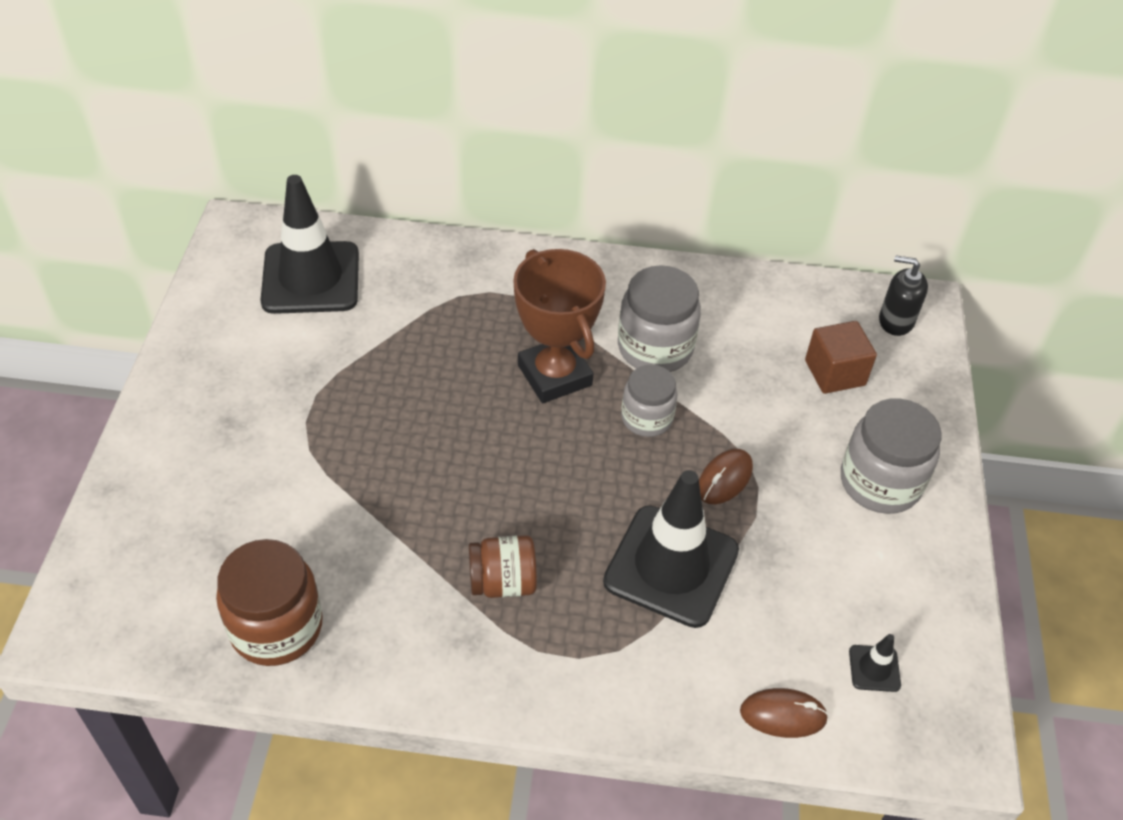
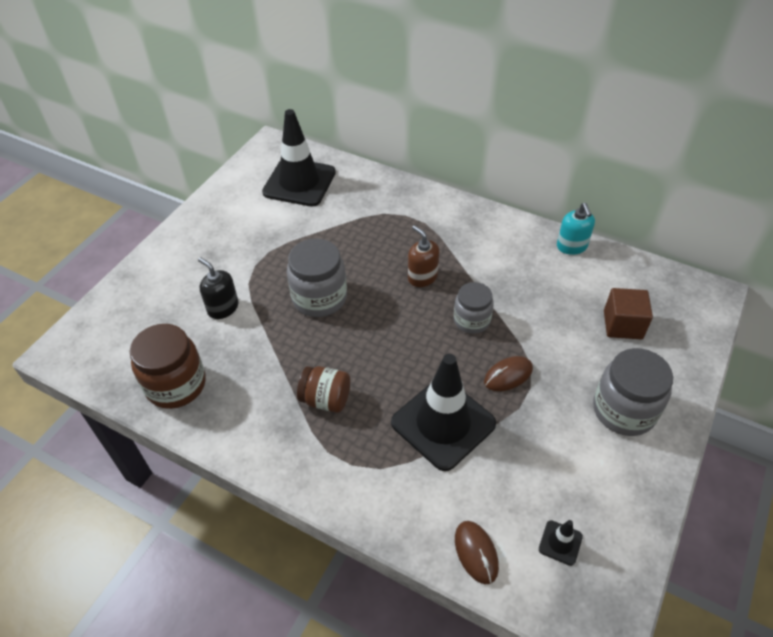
camera: 25 degrees right, 0 degrees up
(554, 375) = (422, 277): brown trophy -> brown soap dispenser
(655, 348) = (499, 276): grey jar -> grey jar (319, 298)
(730, 283) = (571, 246): none -> turquoise soap dispenser
(783, 715) = (476, 553): brown mouse -> brown mouse turned 45 degrees clockwise
(896, 321) = (686, 300): black soap dispenser -> black soap dispenser (223, 308)

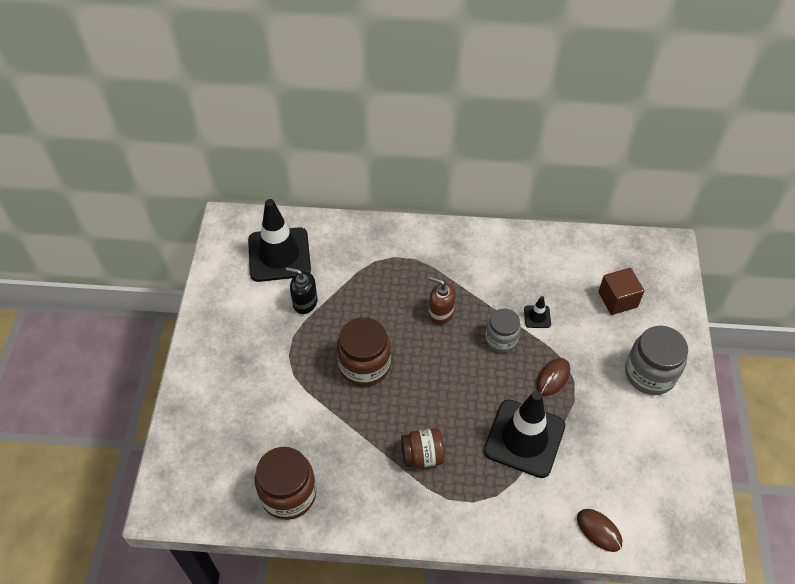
camera: 25 degrees left, 5 degrees up
(223, 308) = (285, 407): black soap dispenser -> black soap dispenser (305, 302)
(319, 298) = (364, 365): grey jar -> brown jar
(560, 543) = (652, 497): black traffic cone -> black traffic cone (537, 317)
(571, 246) = (547, 240): turquoise soap dispenser -> none

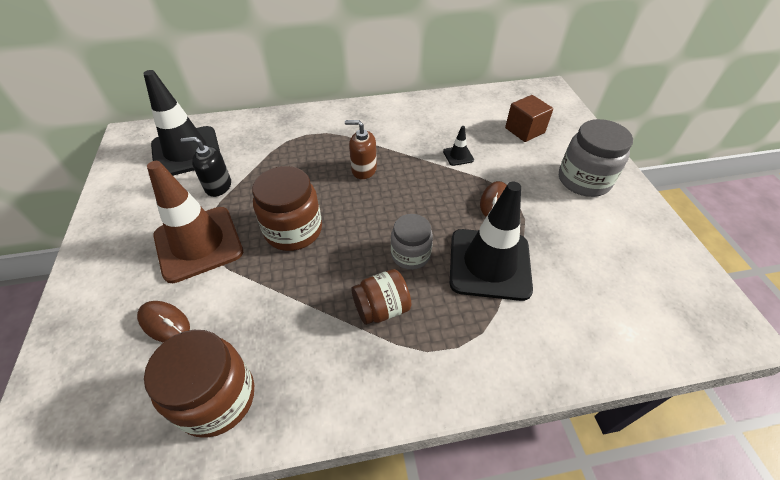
camera: 15 degrees left, 5 degrees down
(284, 360) = (198, 243): none -> brown traffic cone
(501, 339) = (431, 180): grey jar -> grey jar (410, 255)
(599, 530) = (615, 343): brown mouse -> brown mouse (164, 323)

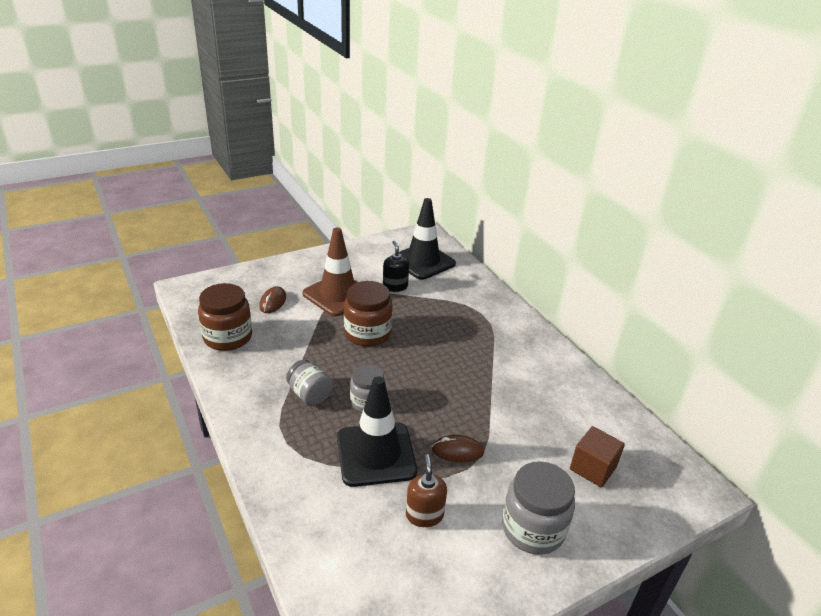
camera: 70 degrees right, 15 degrees down
(364, 169) = (454, 356): brown soap dispenser -> brown soap dispenser (424, 515)
(381, 308) = (310, 395): brown jar -> grey jar
(458, 156) = (511, 416): black traffic cone -> none

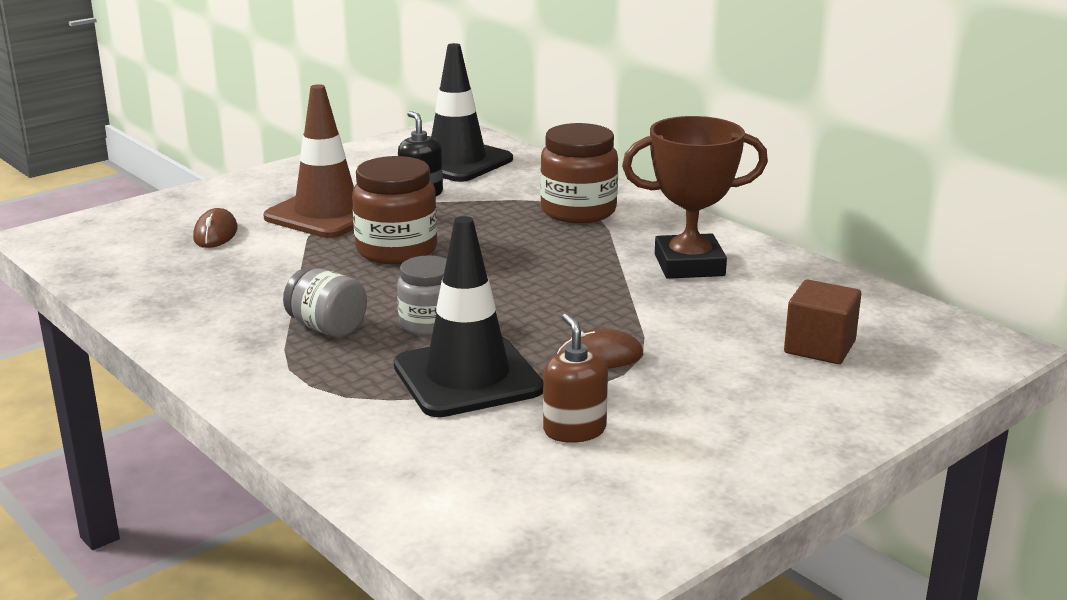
camera: 10 degrees left, 10 degrees down
(228, 337) = (153, 282): brown jar -> brown jar (578, 211)
(533, 377) = (689, 265): none -> brown trophy
(533, 528) = (752, 420): grey jar -> none

